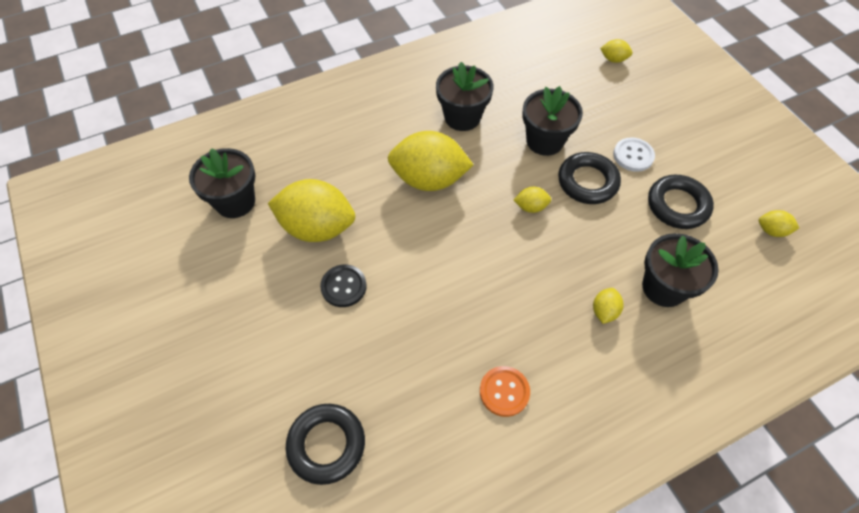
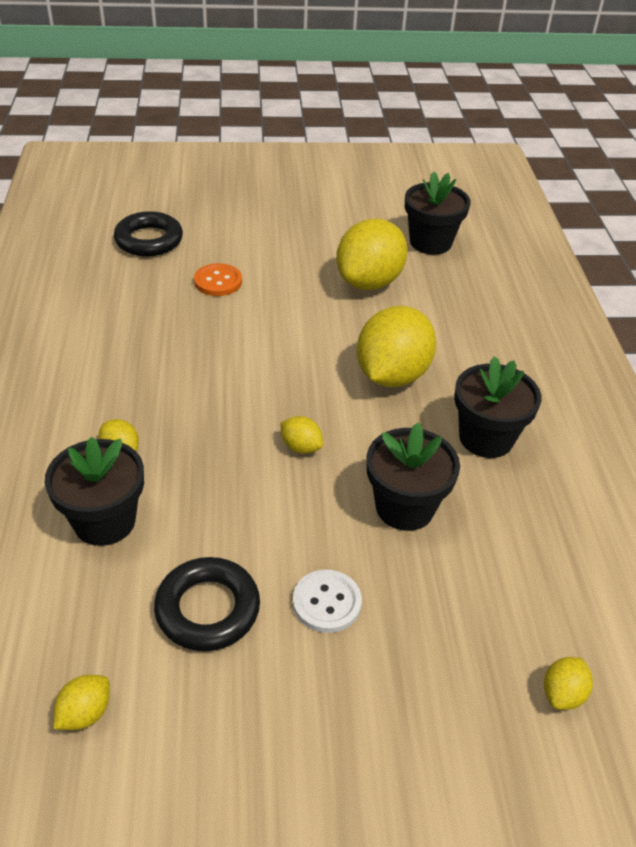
camera: 110 degrees right, 15 degrees down
(343, 286) = (288, 281): black button -> none
(504, 391) = (103, 344): orange button -> orange button (218, 281)
(530, 207) = (301, 447): yellow lemon -> yellow lemon turned 75 degrees counterclockwise
(587, 182) = (308, 522): black ring -> none

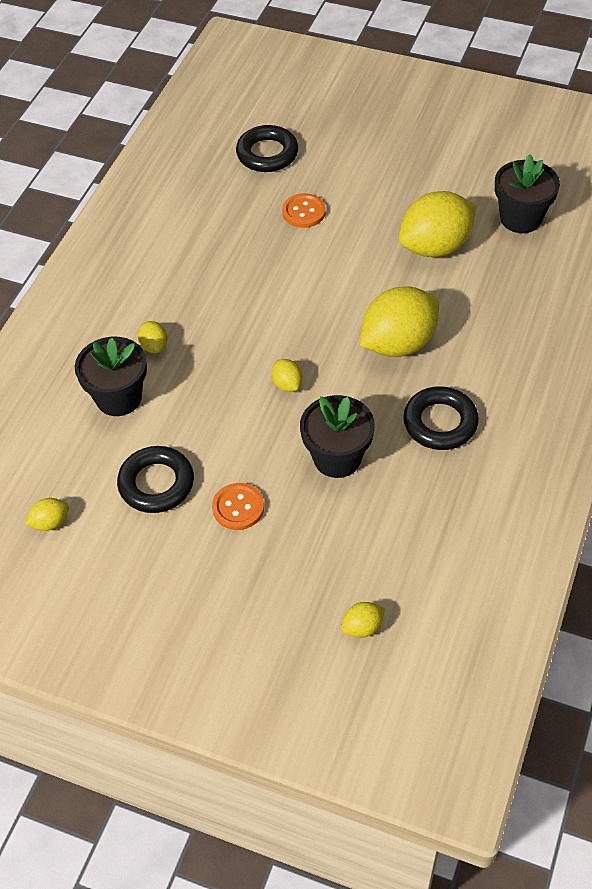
camera: 30 degrees right, 10 degrees up
(327, 602) = (238, 507): white button -> orange button
(486, 438) = (440, 423): black flower pot -> black ring

